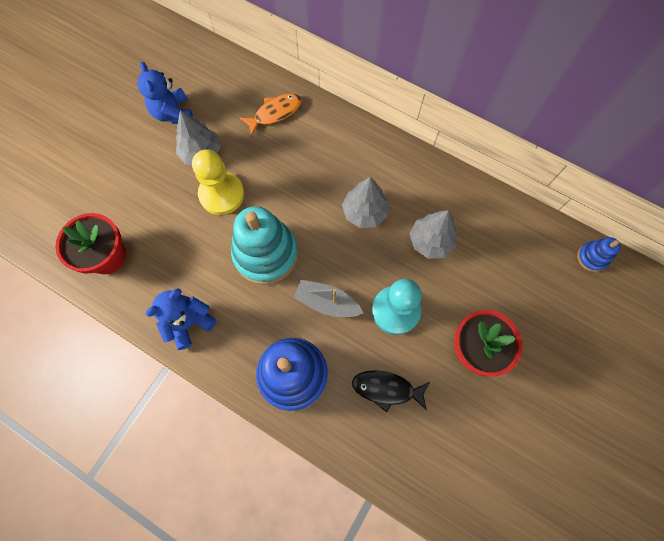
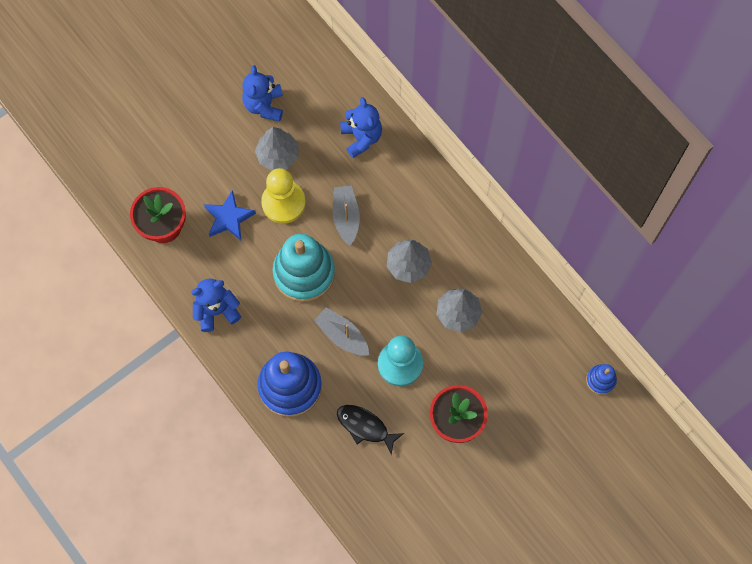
camera: 20 degrees right, 0 degrees up
(172, 226) = (229, 218): none -> blue star
(275, 113) = (361, 138): orange fish -> blue teddy bear
(287, 188) = (346, 217): none -> grey boat

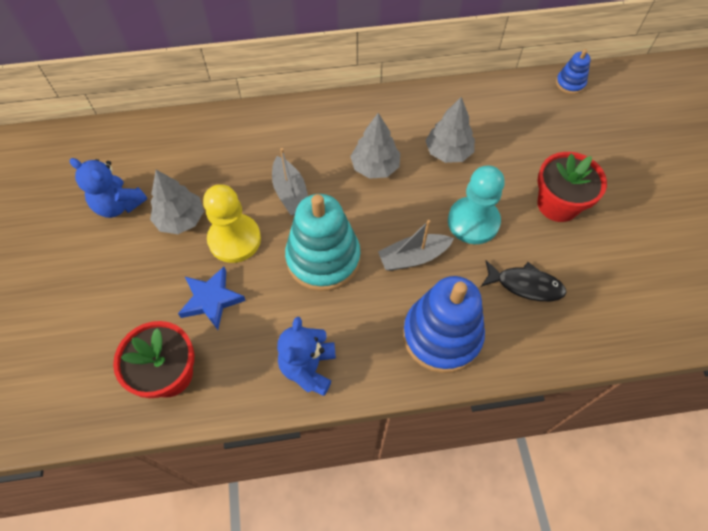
camera: 60 degrees left, 10 degrees down
(346, 217) = (291, 193): grey boat -> grey boat turned 135 degrees counterclockwise
(361, 138) = (221, 142): blue teddy bear -> none
(365, 427) = (525, 285): black fish -> black fish turned 135 degrees counterclockwise

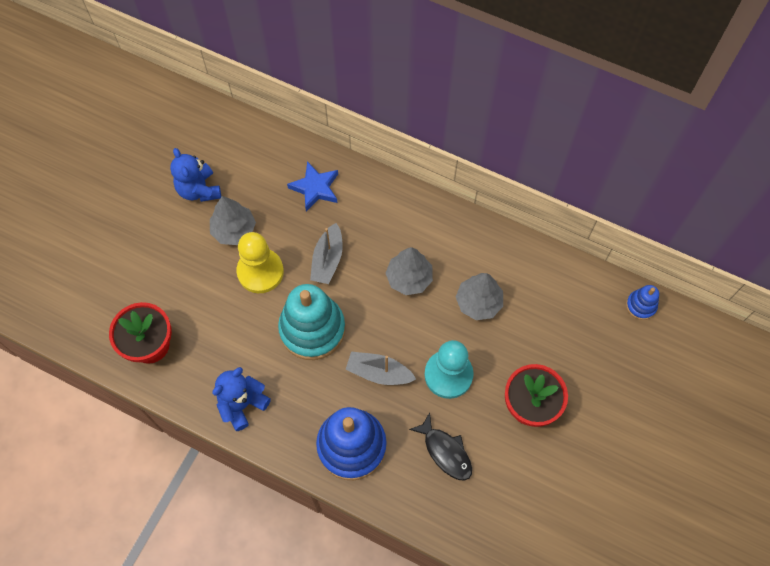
camera: 35 degrees right, 5 degrees up
(211, 299) = (213, 309): blue star -> blue star (315, 188)

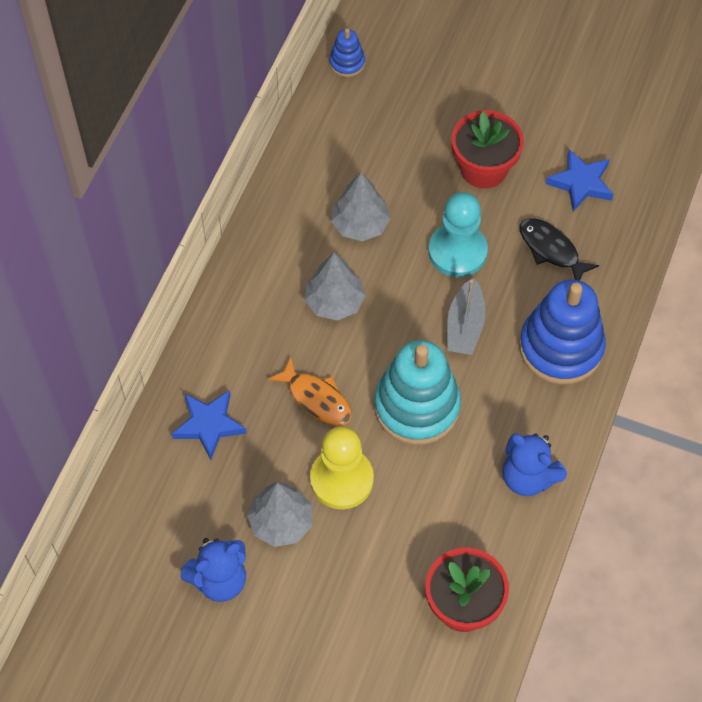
camera: 95 degrees left, 5 degrees down
(327, 259) = (316, 398): grey boat -> orange fish
(445, 451) = (551, 250): black fish -> black fish turned 90 degrees counterclockwise
(512, 487) = (581, 183): none -> blue star

